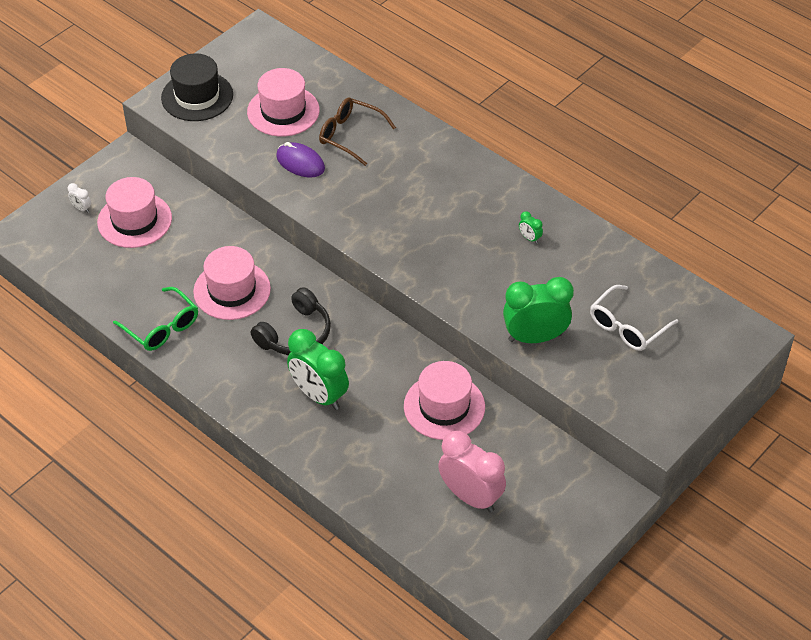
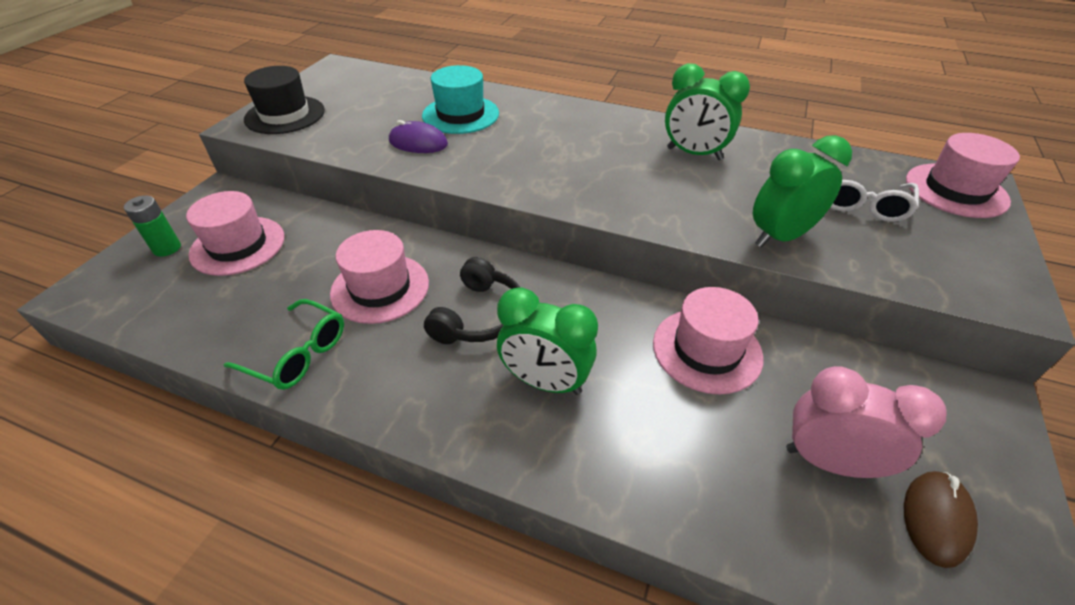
camera: 20 degrees left, 5 degrees down
(81, 208) = (167, 248): white clock -> green battery
(283, 111) = (382, 110): pink hat -> pink hat (956, 190)
(350, 135) = (460, 115): brown glasses -> turquoise hat
(508, 543) = (936, 519): none -> brown mouse
(529, 238) = (694, 154): green clock -> green clock, size x2.48

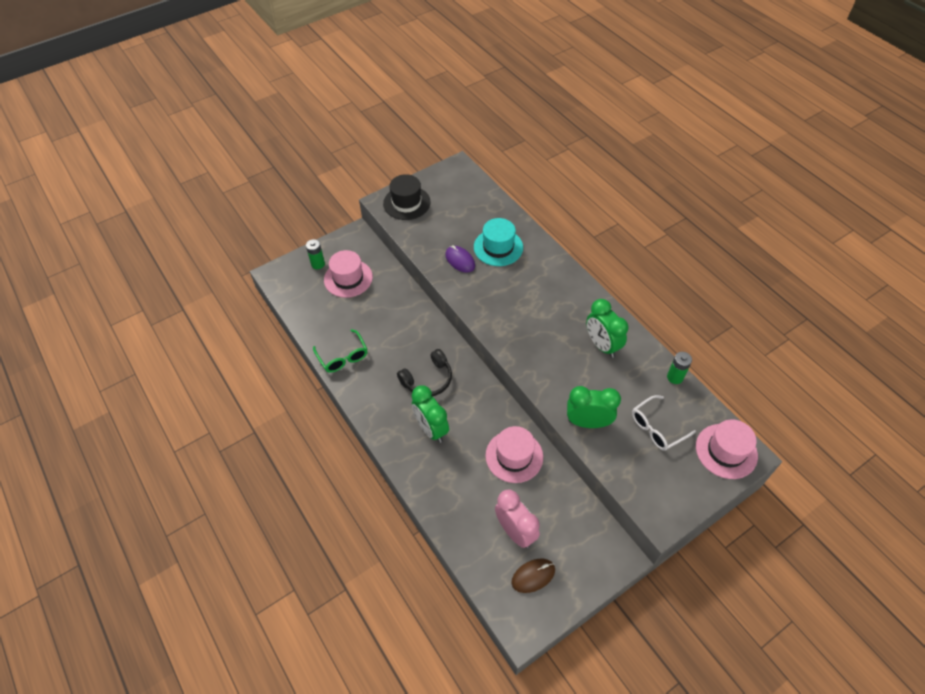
camera: 35 degrees right, 10 degrees up
(380, 288) = (395, 339): pink hat -> none
(809, 149) = (675, 377): none -> green battery

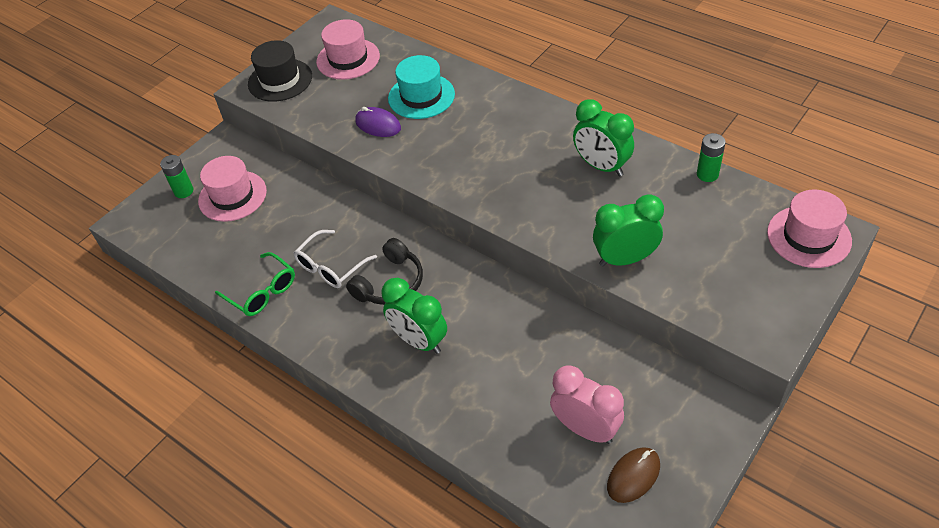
camera: 15 degrees left, 5 degrees down
(514, 456) = (543, 338): pink hat -> pink hat (348, 59)
(657, 428) = (713, 237): white glasses -> white glasses (331, 266)

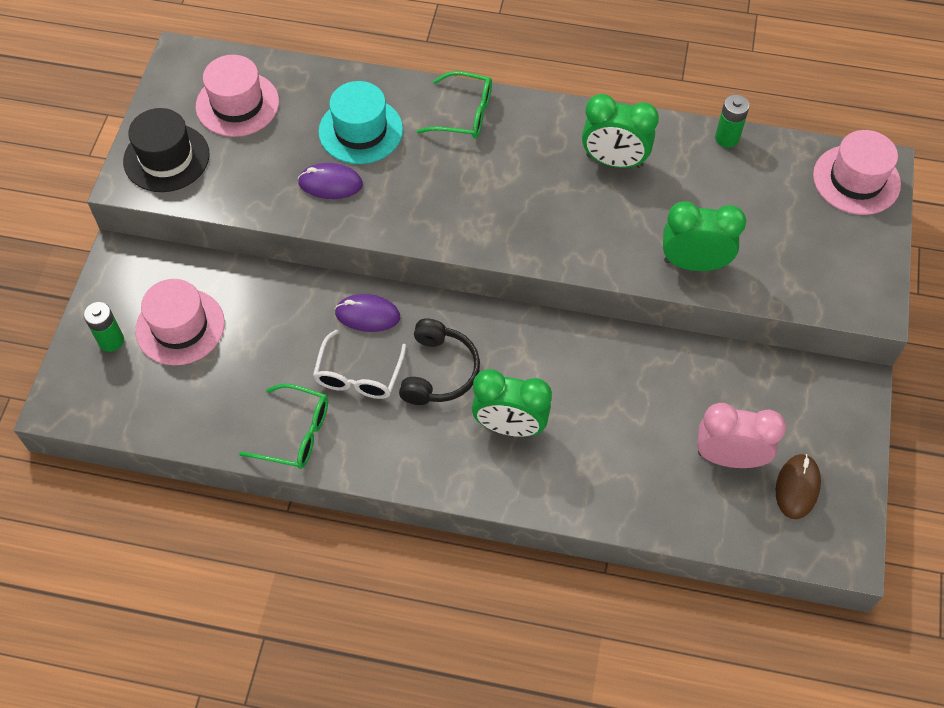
camera: 30 degrees left, 10 degrees up
(363, 228) = (367, 315): none -> purple mouse
(503, 104) = (464, 114): none -> green glasses
(625, 259) = (694, 263): green clock -> green clock turned 45 degrees clockwise

